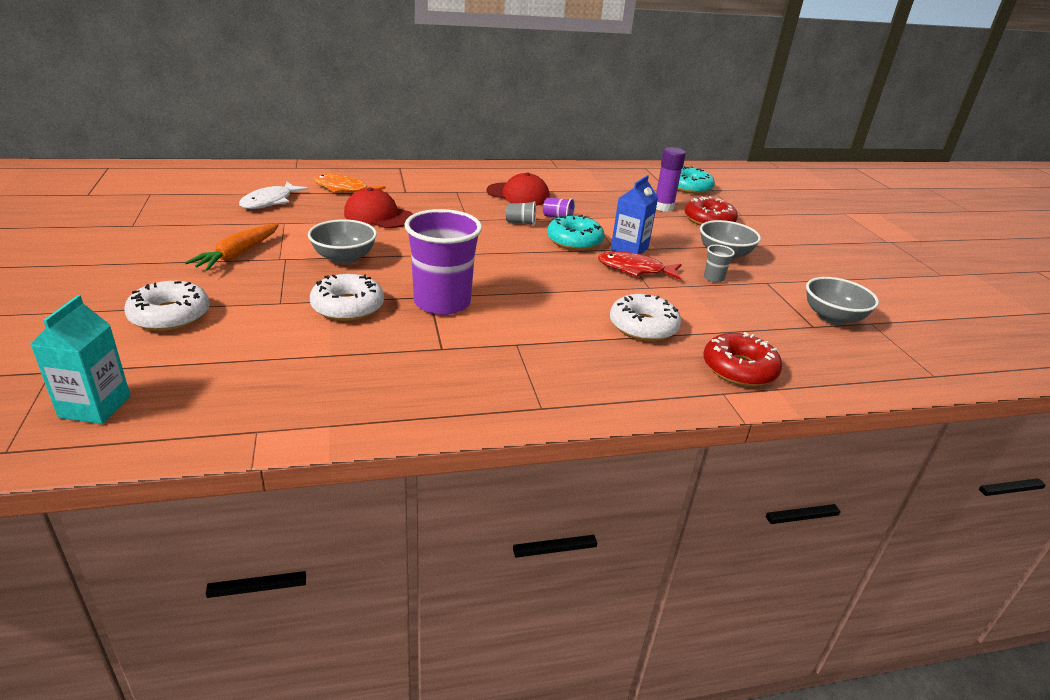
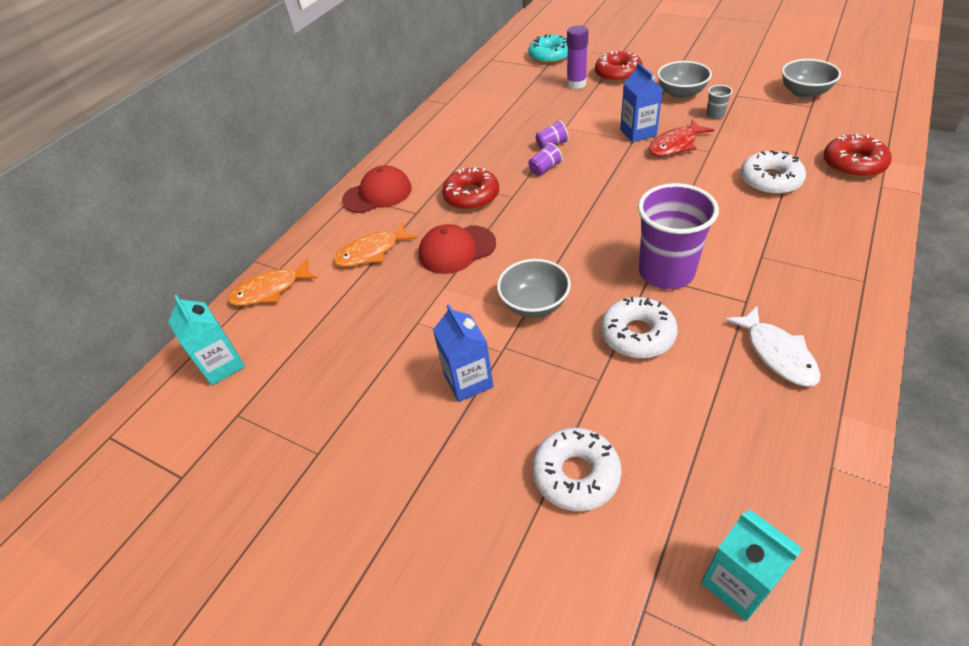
camera: 40 degrees left, 15 degrees up
(190, 178) = (222, 365): none -> turquoise carton
(238, 254) = (468, 381): orange carrot -> blue carton
(270, 201) = (354, 317): white fish -> white fish (777, 354)
(272, 171) = (270, 290): none -> orange fish
(449, 205) = (471, 196): none -> red donut
(518, 195) = (485, 147): red cap -> red cap (377, 194)
(520, 223) = (545, 169): grey cup -> purple cup
(574, 241) = (603, 154): turquoise donut -> none

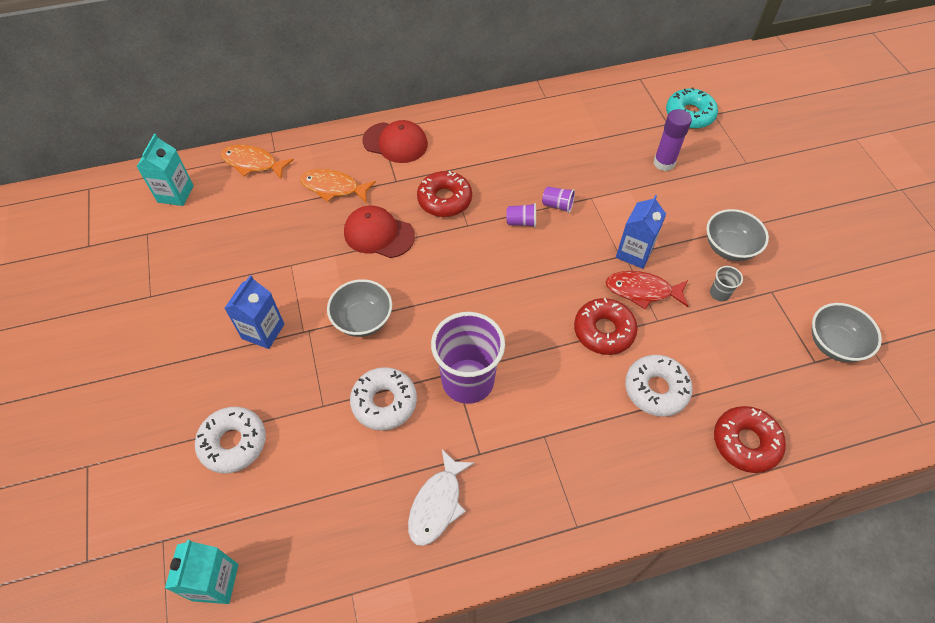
camera: 40 degrees right, 10 degrees up
(618, 74) = (712, 181): red donut -> red donut (603, 331)

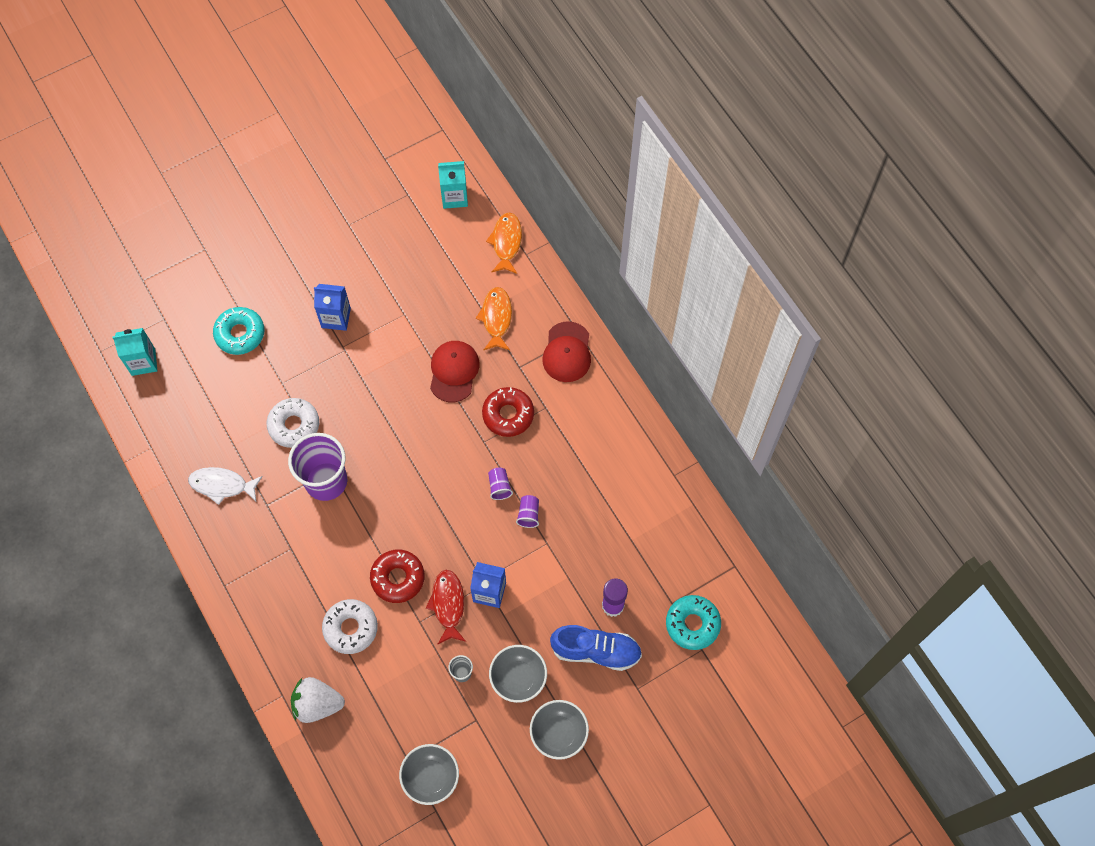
camera: 75 degrees right, 10 degrees up
(233, 443) = (240, 334): white donut -> turquoise donut
(363, 320) = (363, 387): grey bowl -> grey bowl (559, 733)
(707, 184) = (596, 651): none -> blue shoe
(745, 442) = (317, 704): red donut -> white strawberry

